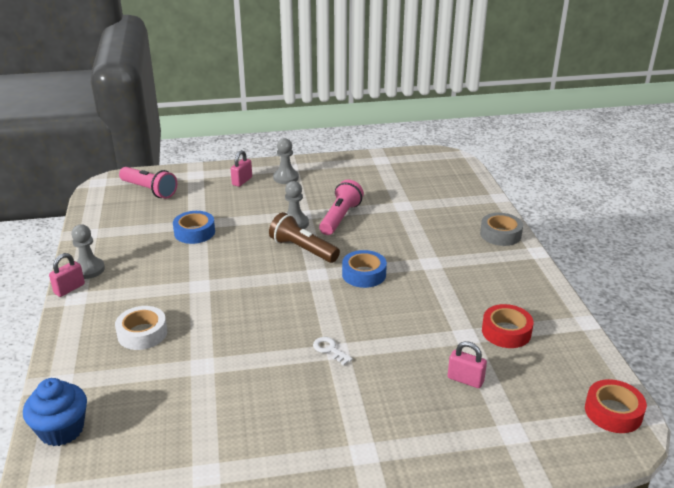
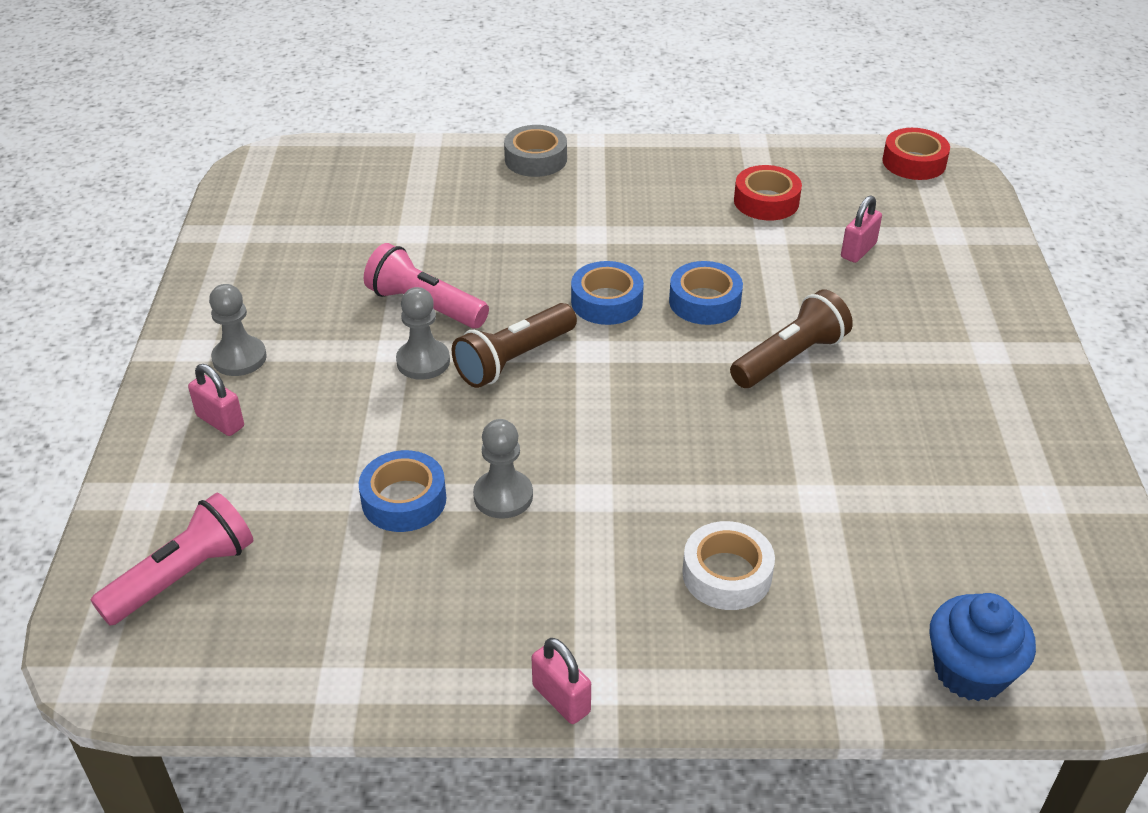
camera: 80 degrees left, 10 degrees up
(89, 269) = (496, 670): grey pawn -> grey pawn (503, 496)
(329, 349) = (790, 358): white key -> brown flashlight
(377, 311) = (704, 301): none -> blue tape

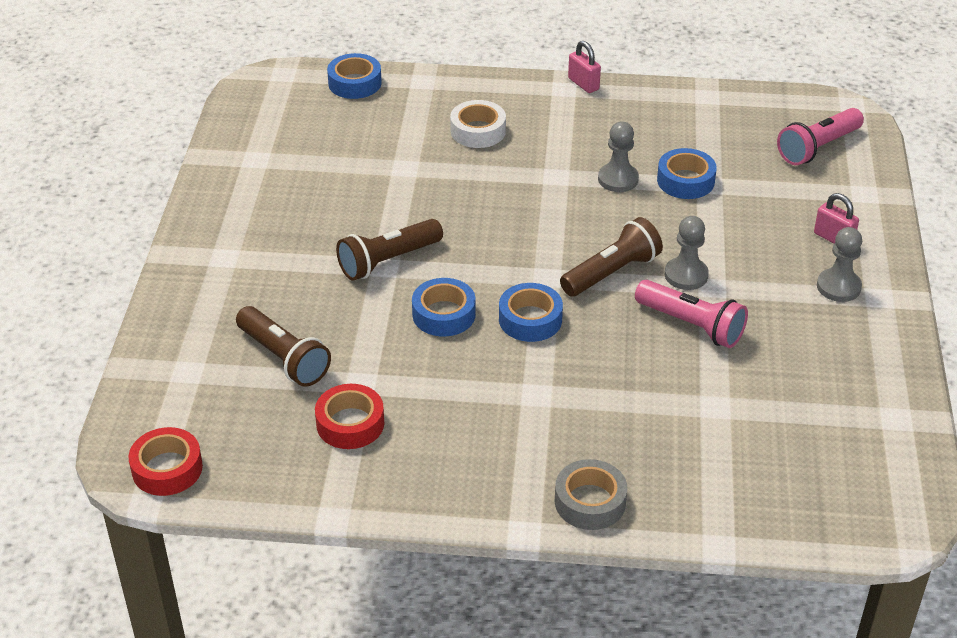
camera: 175 degrees left, 0 degrees up
(858, 250) = (284, 358): pink padlock -> brown flashlight
(970, 671) = (355, 83): blue cupcake -> blue tape

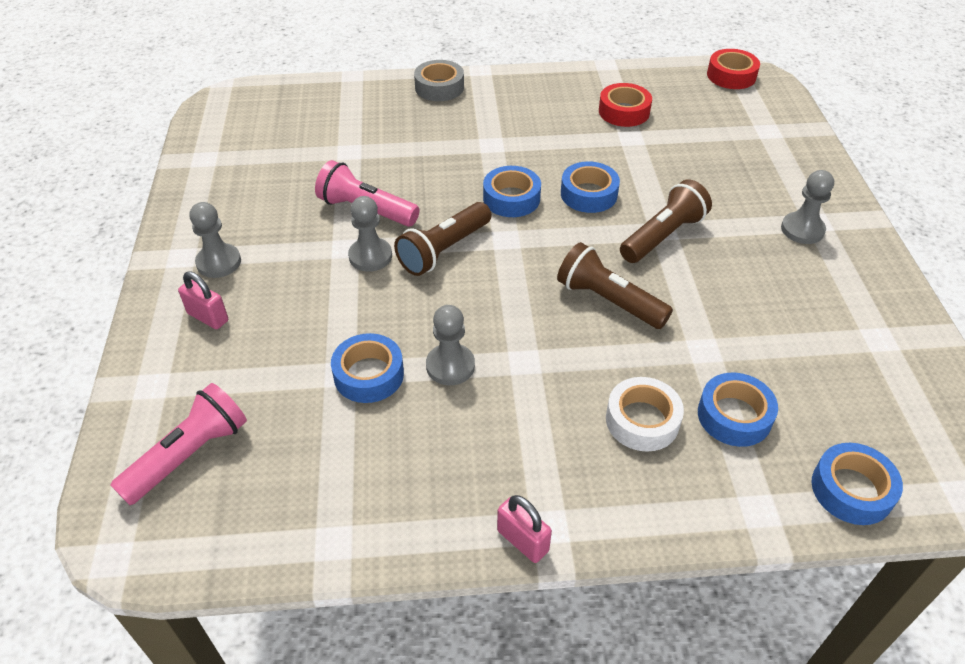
camera: 170 degrees right, 5 degrees up
(246, 251) = (802, 230): none -> grey pawn
(284, 358) = (701, 147): brown flashlight -> brown flashlight (608, 301)
(408, 126) = (734, 416): none -> blue tape

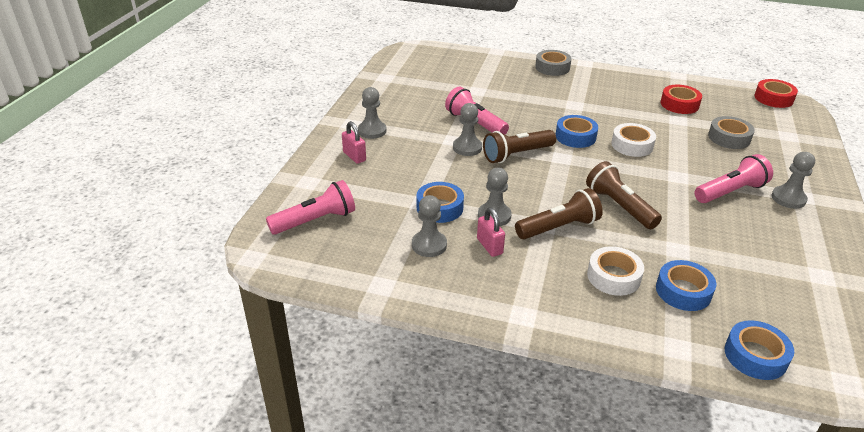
camera: 20 degrees right, 10 degrees down
(377, 446) = (429, 245): none -> grey pawn
(522, 541) = (501, 318): pink padlock -> pink padlock (489, 246)
(588, 194) = (632, 145): blue tape -> white tape
(663, 236) = (676, 179): brown flashlight -> brown flashlight (559, 227)
(701, 151) = (729, 138): none -> grey tape
(733, 238) = (730, 192): none -> pink flashlight

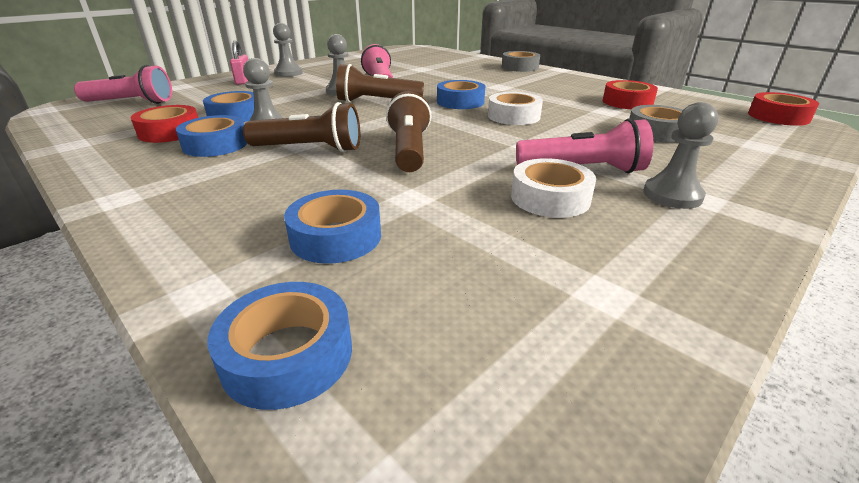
camera: 30 degrees right, 5 degrees down
(429, 245) = (170, 132): grey pawn -> red tape
(489, 246) = (215, 145): pink padlock -> blue tape
(613, 276) = (280, 198): white tape -> white tape (550, 198)

